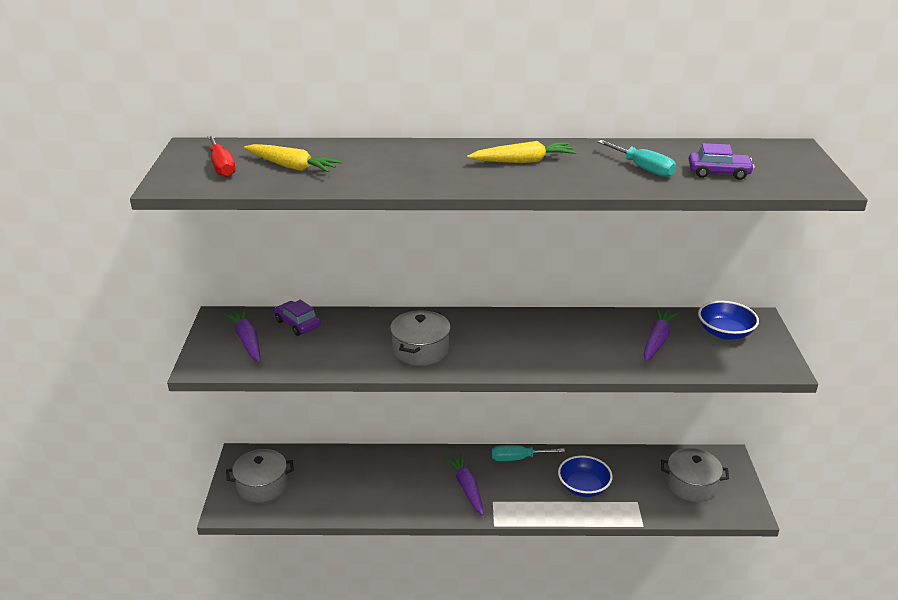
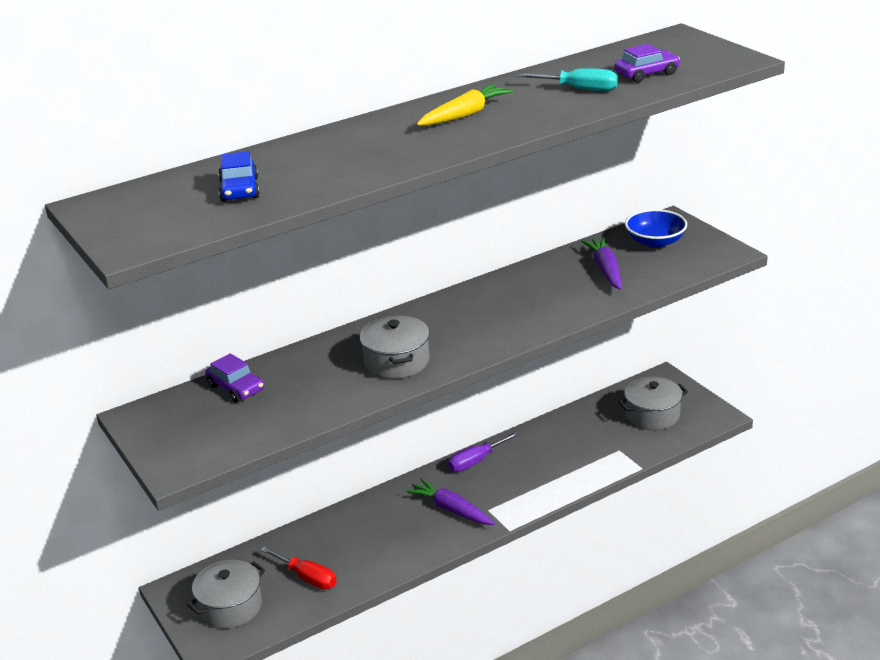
camera: 30 degrees left, 0 degrees up
(222, 167) = (160, 213): red screwdriver -> red screwdriver (307, 577)
(247, 341) = (198, 425): purple carrot -> none
(291, 167) = (239, 190): yellow carrot -> blue car
(297, 324) = (236, 388): purple car -> purple car turned 150 degrees counterclockwise
(518, 458) = (476, 461): turquoise screwdriver -> purple screwdriver
(583, 487) = (560, 459): blue bowl -> none

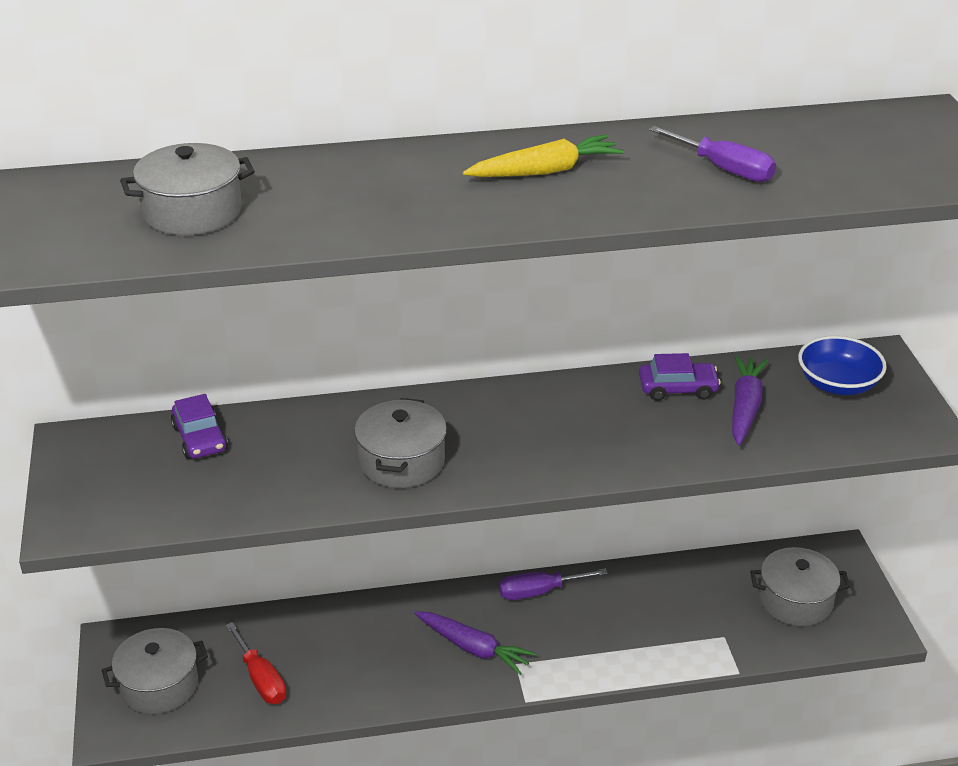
camera: 20 degrees right, 5 degrees up
(239, 190) = (192, 212): blue car -> grey pot
(451, 509) = (473, 648): purple carrot -> purple carrot turned 150 degrees clockwise
(580, 89) = (724, 169): turquoise screwdriver -> purple screwdriver
(646, 74) = (833, 167): purple car -> purple car (678, 388)

